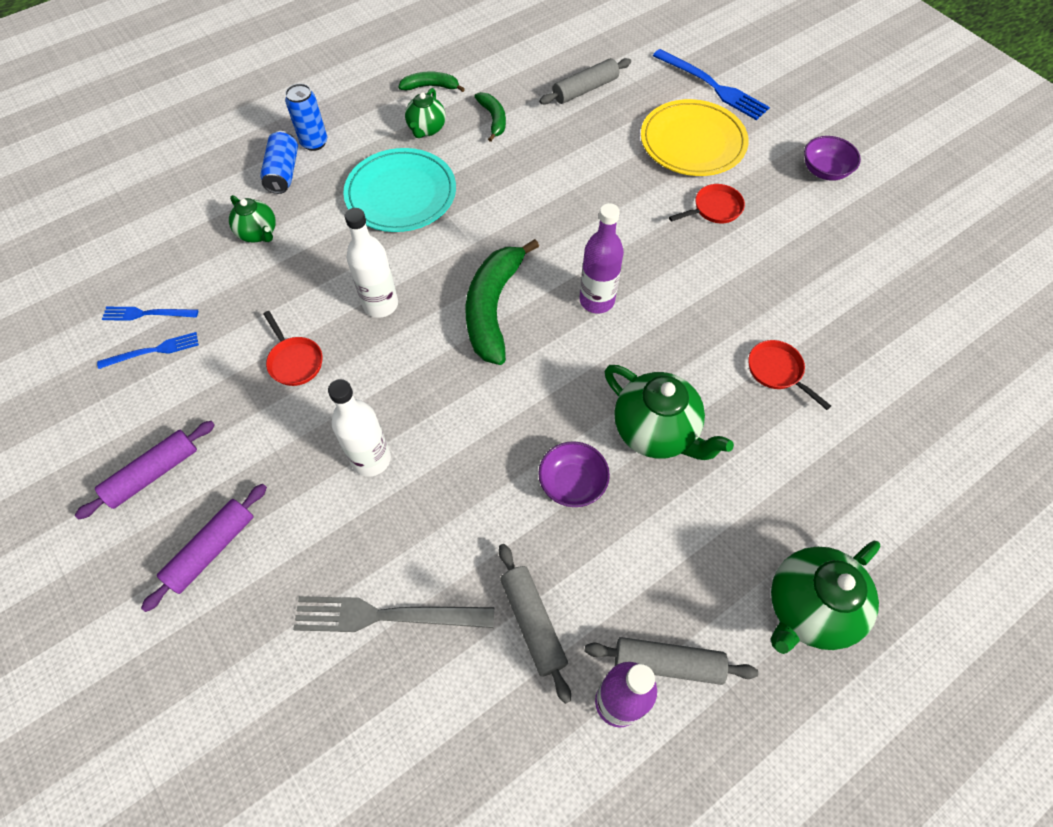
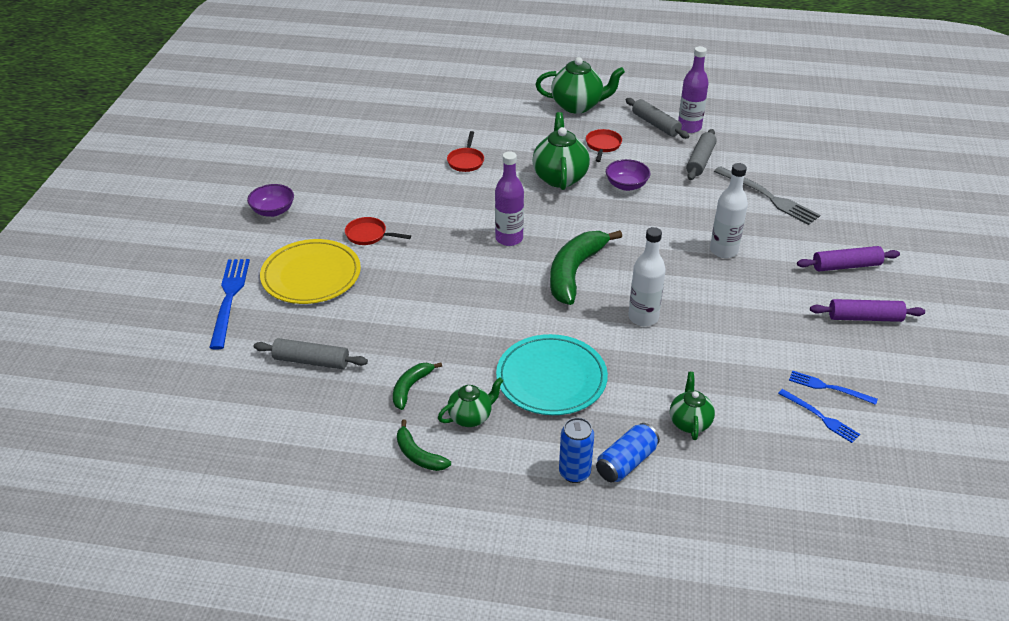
camera: 135 degrees left, 20 degrees down
(294, 361) = (730, 321): red pan -> red pan (603, 145)
(493, 308) = (574, 272): green banana -> green banana turned 150 degrees clockwise

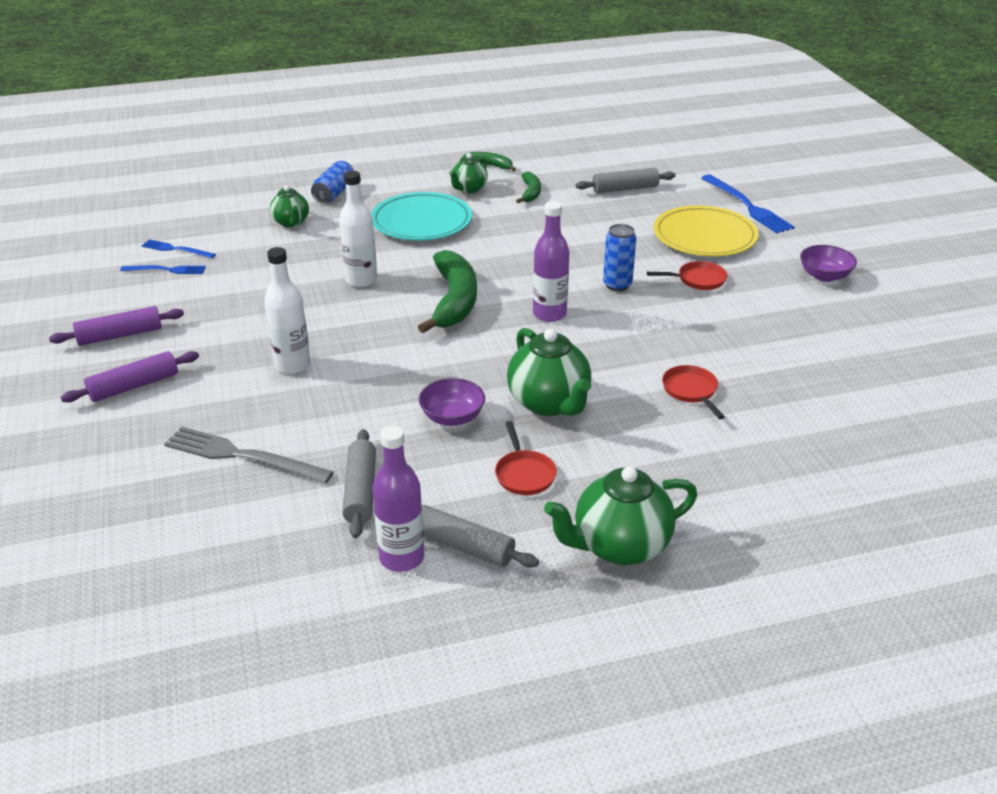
camera: 155 degrees right, 5 degrees down
(574, 473) = (370, 181): blue can -> blue can (617, 285)

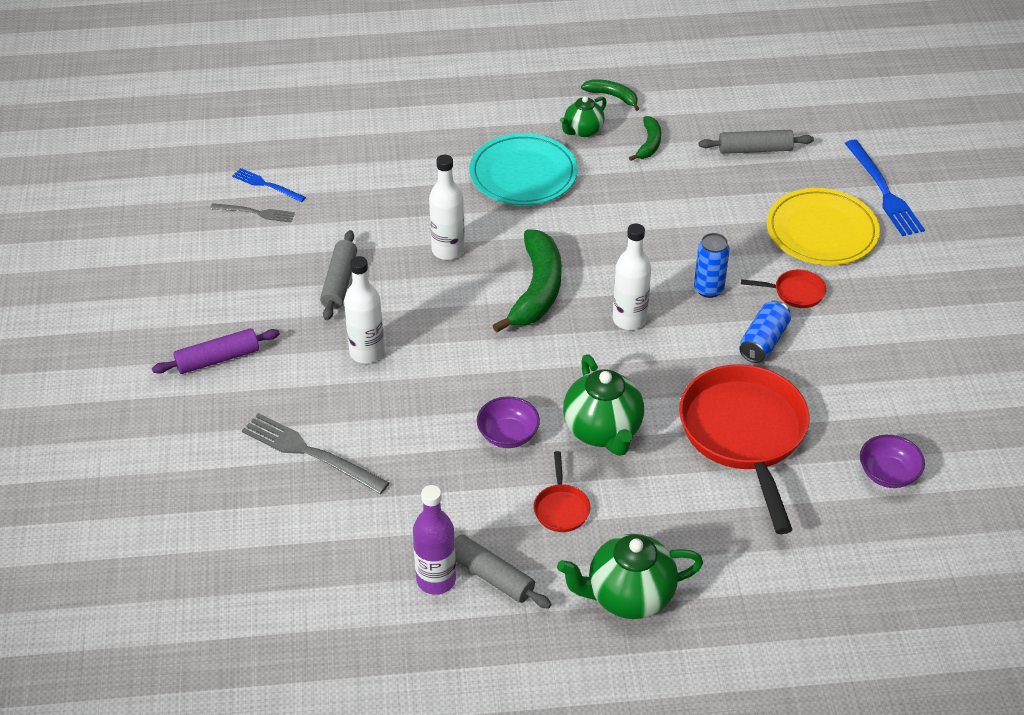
camera: 10 degrees right, 10 degrees up
(120, 335) = (207, 294): purple rolling pin -> none
(166, 270) = (255, 213): blue fork -> grey fork
(291, 222) = (387, 160): green teapot -> none
(334, 193) = (437, 120): blue can -> blue can (763, 342)
(360, 491) = (410, 506): grey rolling pin -> grey rolling pin (339, 282)
(549, 314) = (629, 319): purple bottle -> white bottle
(691, 391) = (744, 435): red pan -> red pan, size x2.38
(824, 276) = (932, 303): purple bowl -> purple bowl (888, 474)

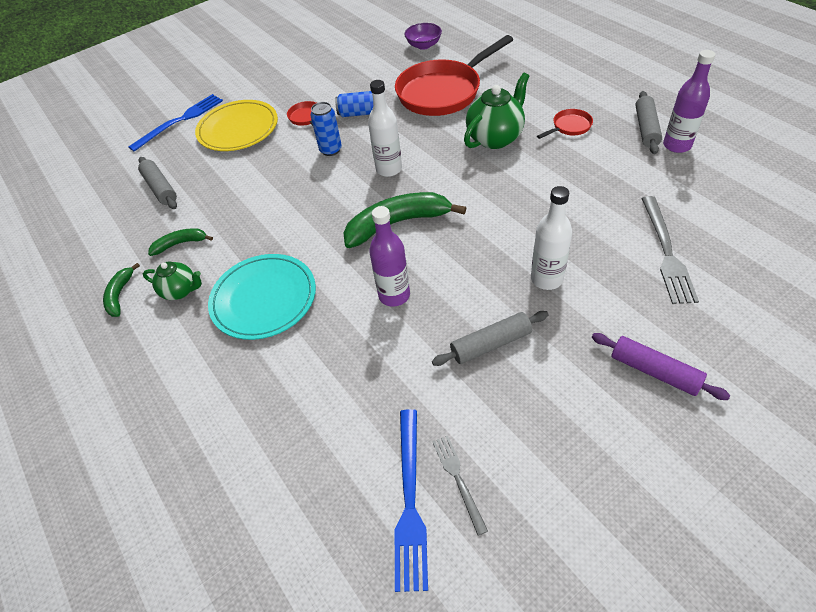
camera: 115 degrees left, 5 degrees up
(267, 185) = (409, 500): blue fork -> blue fork, size x1.71
(448, 250) = (394, 295): white bottle -> purple bottle
(508, 435) = (541, 172): purple bowl -> none
(628, 596) = (595, 82): green teapot -> none

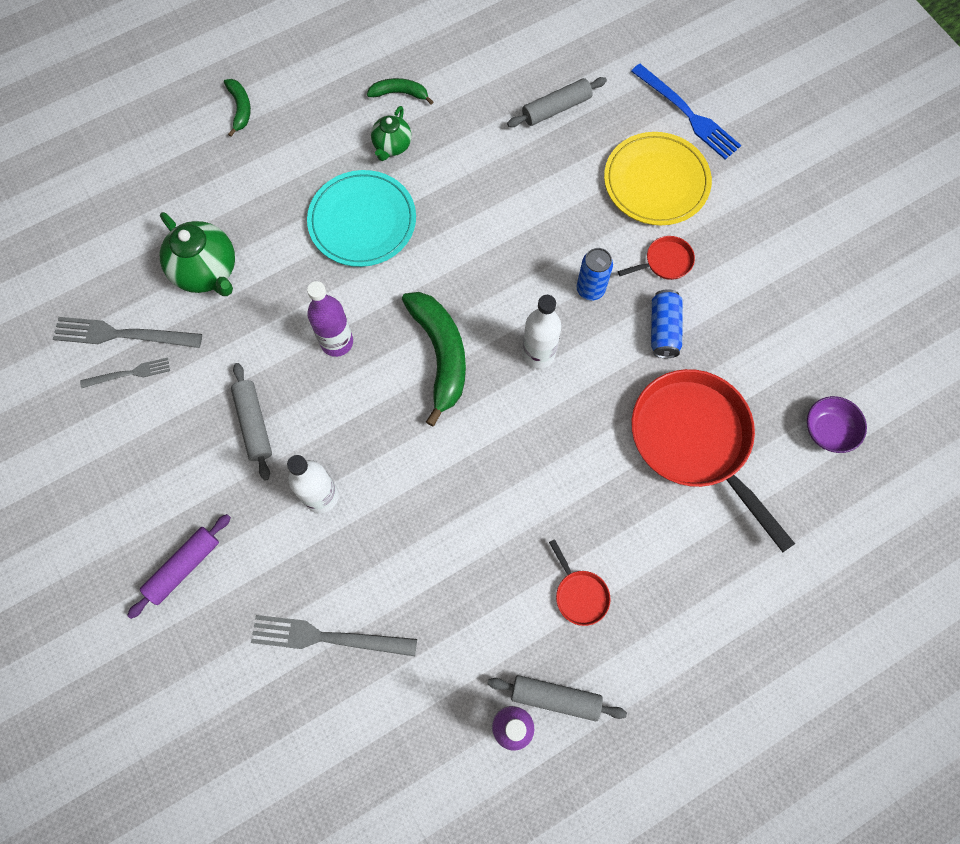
camera: 90 degrees right, 20 degrees up
(180, 244) = (459, 138): green banana -> green banana (240, 108)
(409, 500) = (123, 334): blue fork -> grey fork
(495, 138) = (575, 492): green teapot -> green teapot (207, 271)

